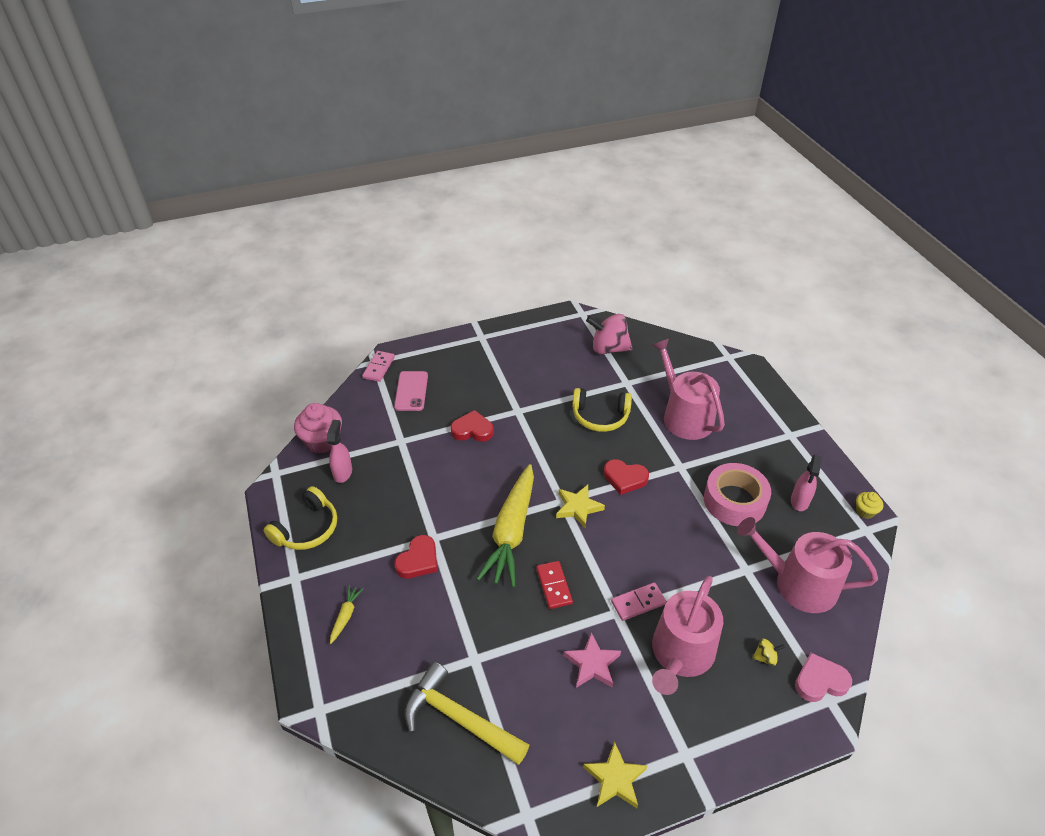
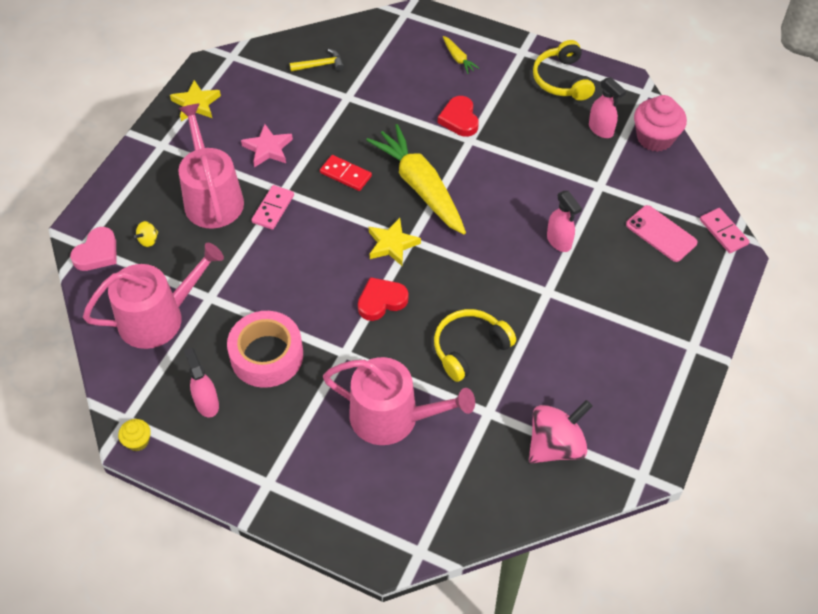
camera: 135 degrees right, 10 degrees up
(458, 718) = (320, 65): yellow hammer -> yellow hammer, size x0.50
(472, 430) = (559, 241): red heart -> pink spray bottle

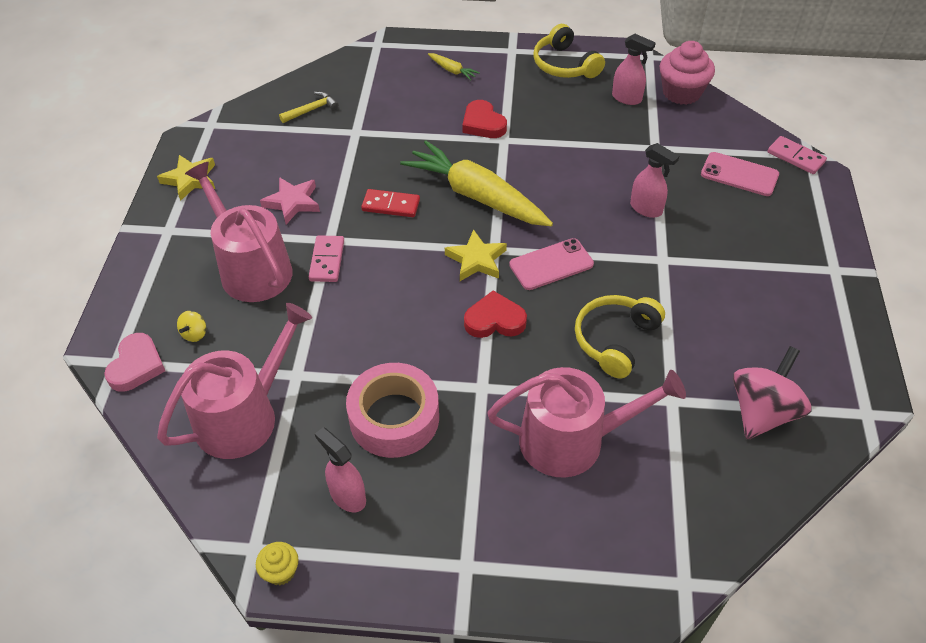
camera: 20 degrees left, 5 degrees down
(381, 301) = (494, 320): red heart -> red heart turned 45 degrees clockwise
(451, 267) = (551, 264): none -> pink phone

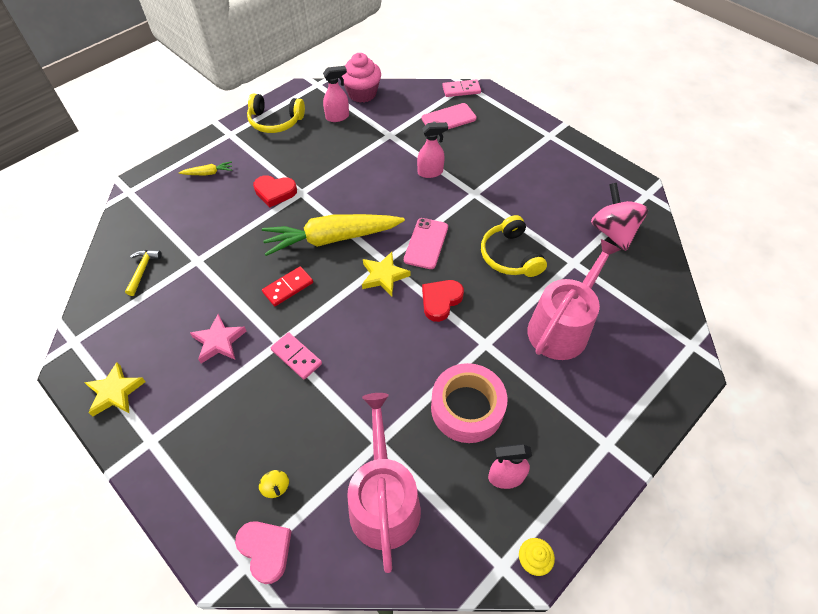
camera: 50 degrees left, 5 degrees up
(251, 268) = (252, 408): pink watering can -> none

